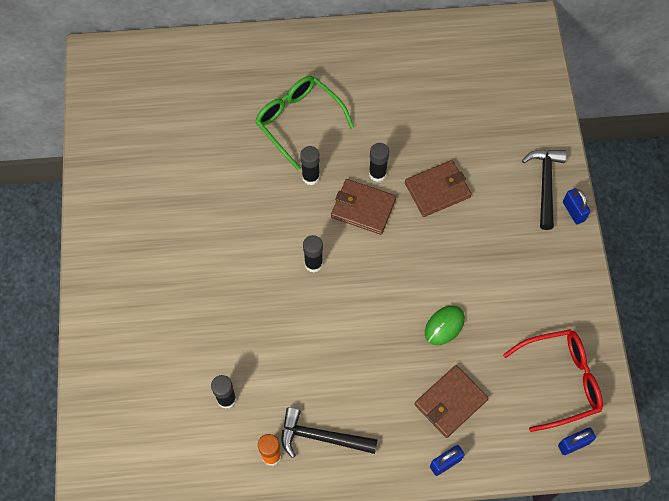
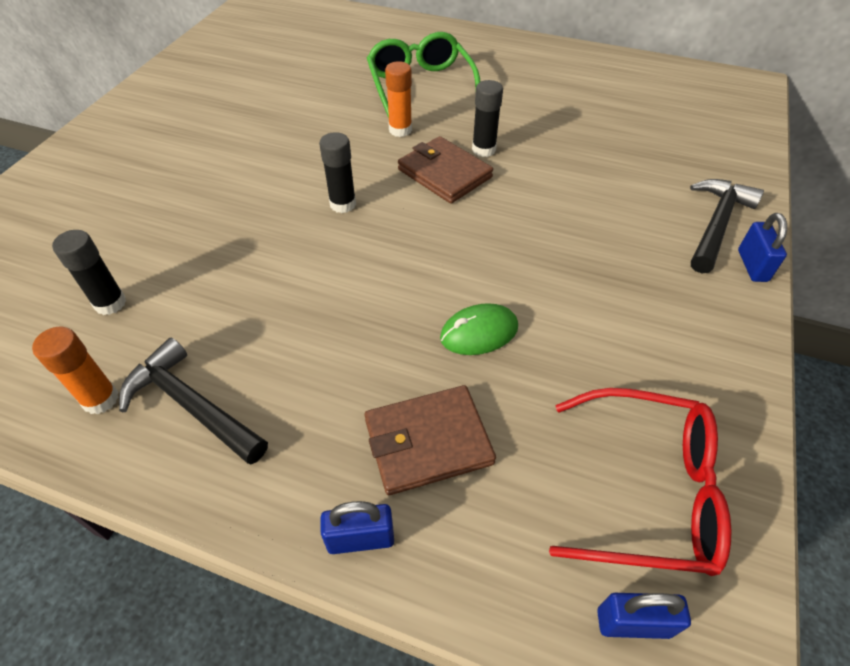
camera: 25 degrees right, 15 degrees down
(311, 177) = (400, 130): black glue stick -> orange glue stick
(437, 190) = (554, 185): brown wallet -> none

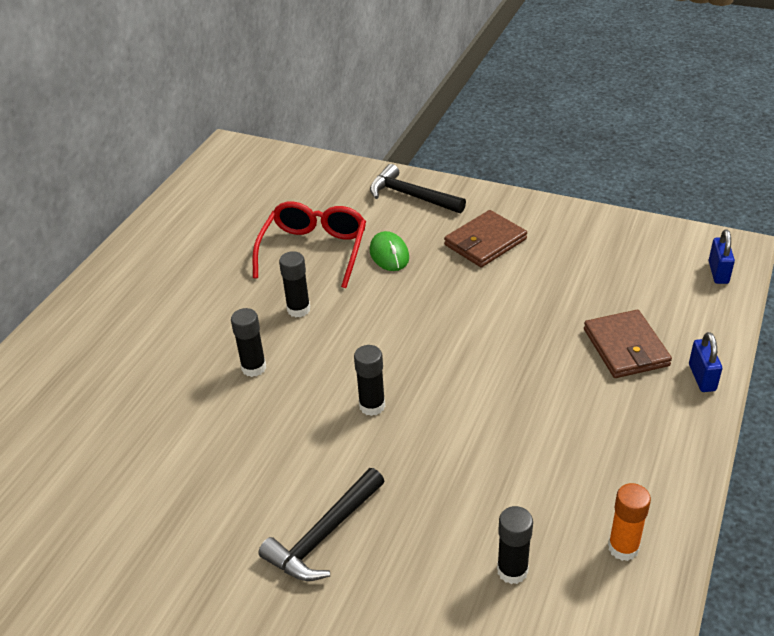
camera: 85 degrees left, 10 degrees down
(191, 405) = (618, 483): black hammer -> black hammer (323, 536)
(400, 130) = (254, 368): orange glue stick -> black glue stick
(420, 85) = (169, 353): green glasses -> none
(444, 173) = (332, 336): brown wallet -> brown wallet (485, 242)
(479, 332) = (527, 320): green mouse -> green mouse (389, 254)
(648, 491) = (640, 257): red glasses -> red glasses (314, 250)
(752, 266) = (455, 188): blue padlock -> none

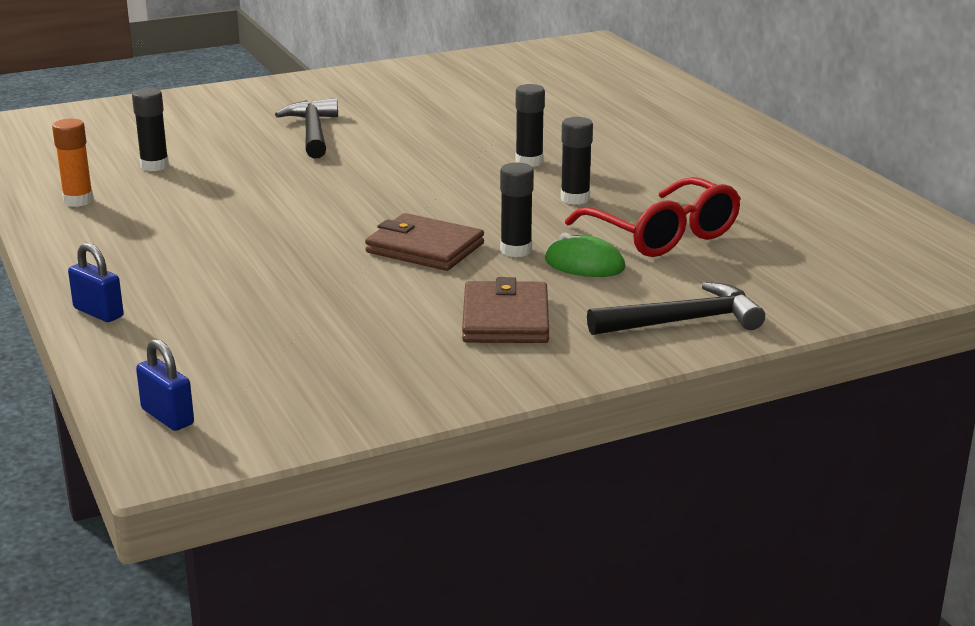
camera: 130 degrees right, 15 degrees down
(372, 406) = (390, 182): black glue stick -> black glue stick (516, 250)
(626, 347) = (208, 302): brown wallet -> brown wallet (424, 248)

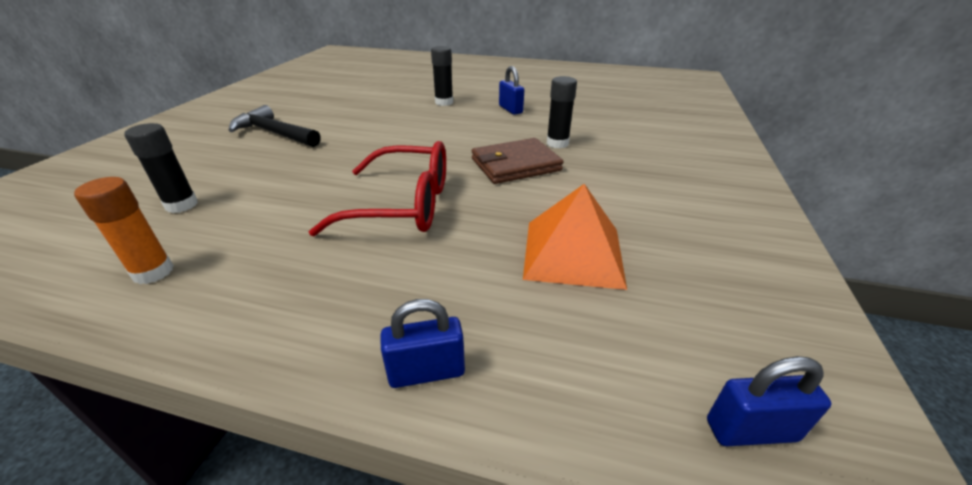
camera: 50 degrees left, 10 degrees up
(296, 317) = (573, 253): none -> orange pyramid
(505, 318) = (656, 179): brown wallet -> none
(575, 199) = (510, 109): black glue stick -> blue padlock
(584, 264) = (600, 135): green mouse -> none
(663, 235) = (587, 109): red glasses -> red glasses (404, 205)
(684, 321) = (703, 139): black hammer -> none

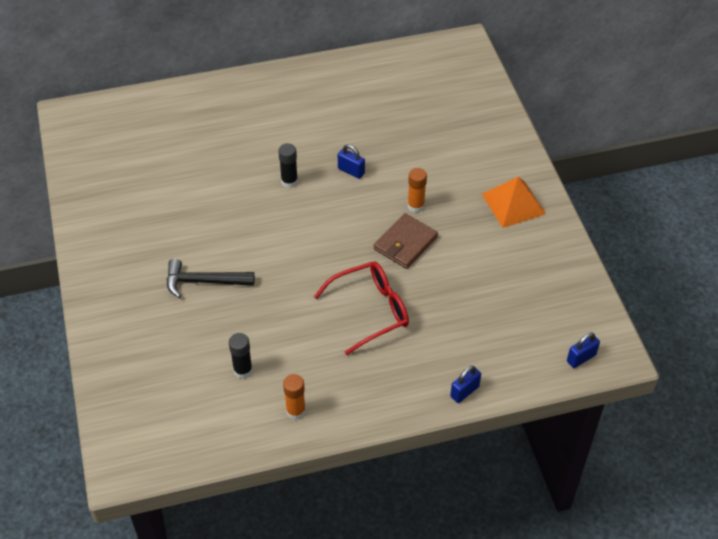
camera: 30 degrees left, 15 degrees up
(557, 143) = (415, 206): black glue stick -> orange glue stick
(573, 253) = (482, 304): orange pyramid -> orange pyramid (513, 204)

